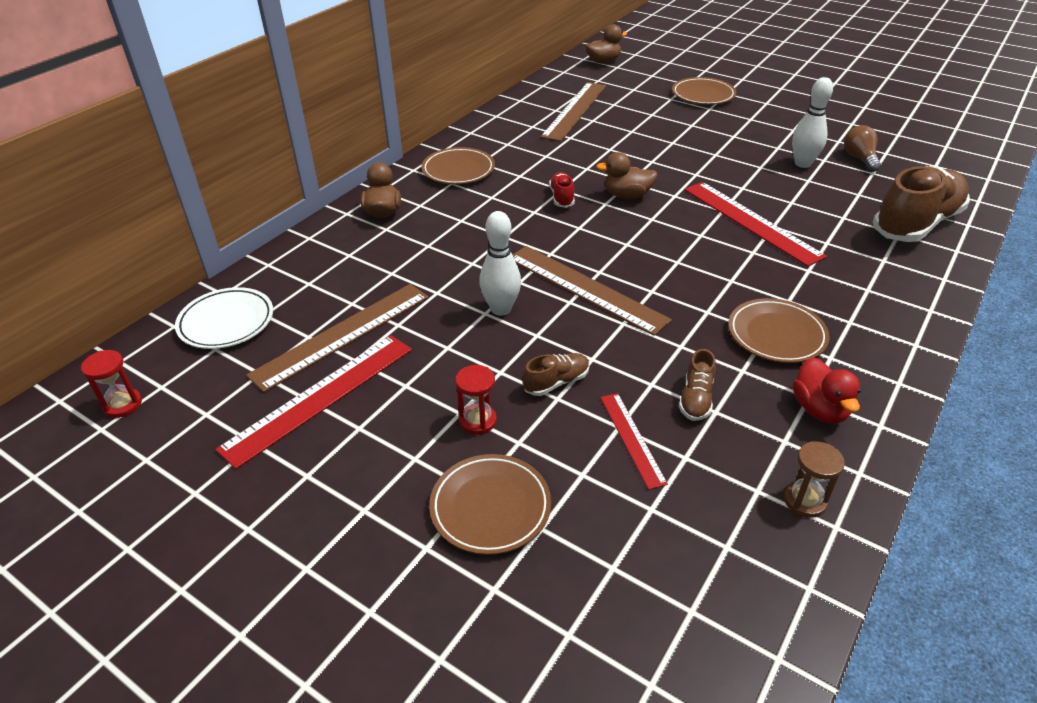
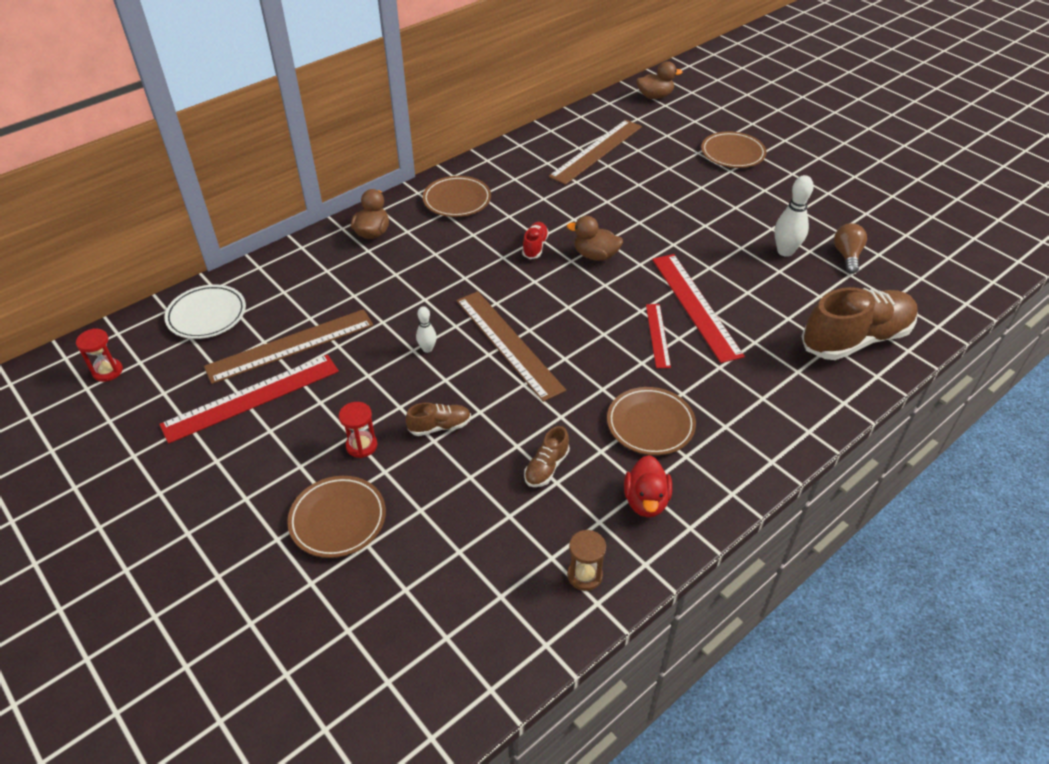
camera: 15 degrees right, 5 degrees up
(501, 309) = (427, 349): white bowling pin -> white bowling pin, size x0.57
(632, 439) = (475, 490): red ruler -> red ruler (657, 335)

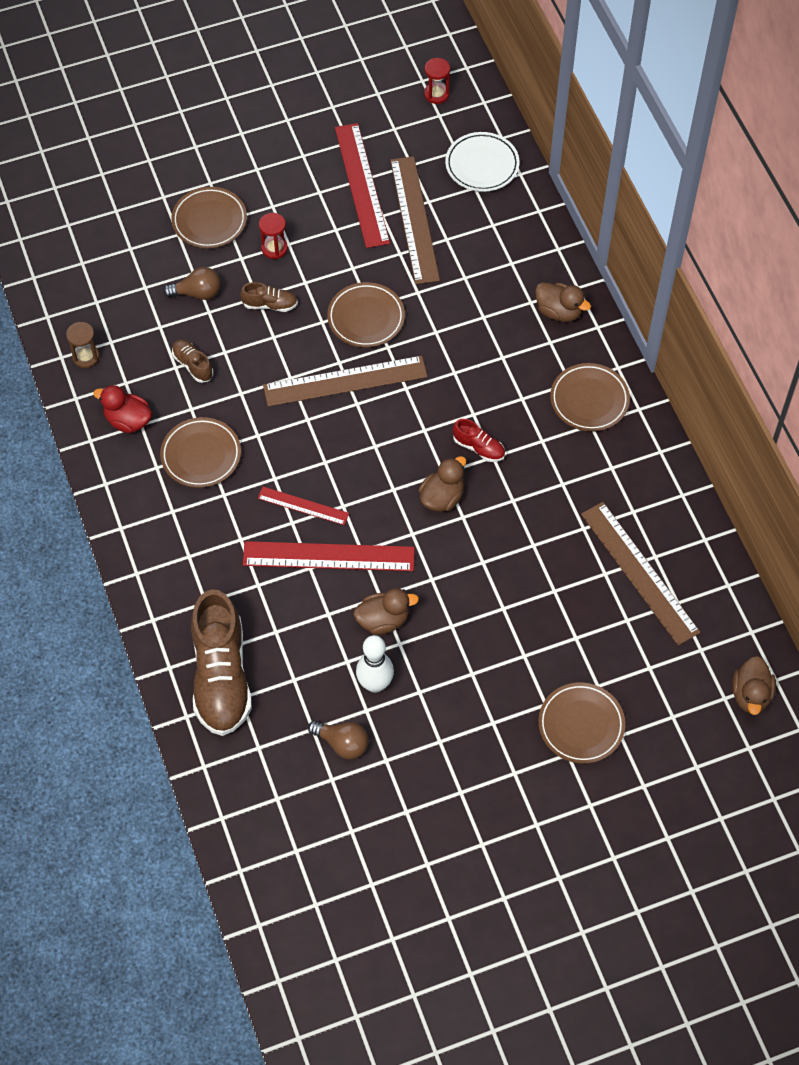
camera: 110 degrees right, 15 degrees up
(427, 349) = (366, 318): white bowling pin -> brown plate
(440, 426) = (270, 305): brown shoe -> brown shoe turned 90 degrees counterclockwise
(448, 495) = (197, 293): none -> brown light bulb
(728, 260) = (383, 620): none -> brown duck

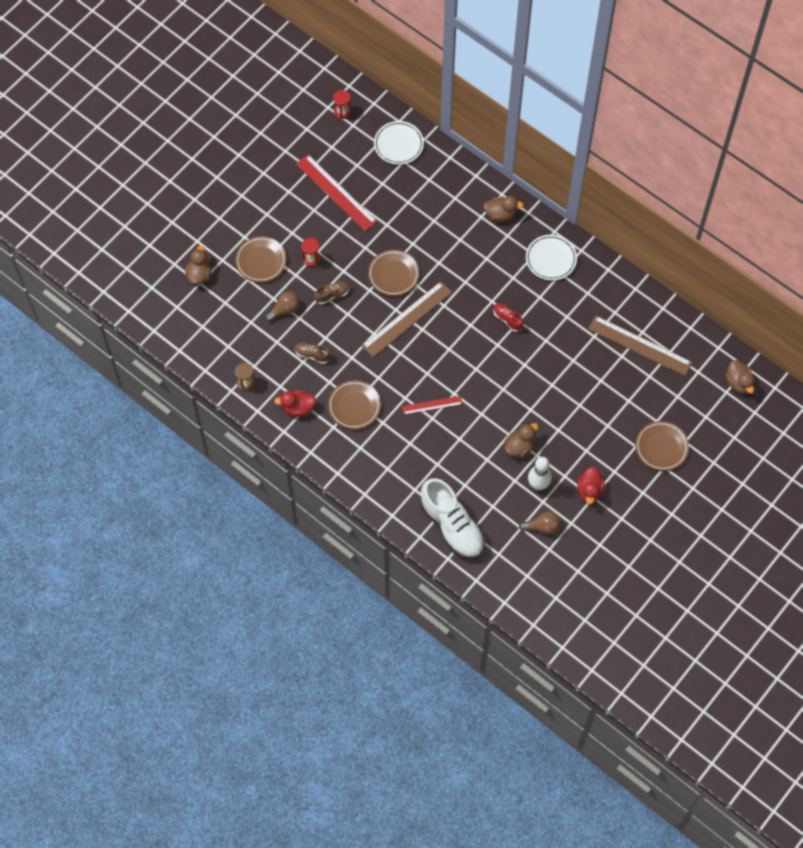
camera: 30 degrees left, 5 degrees up
(221, 676) = (452, 526): brown shoe -> white shoe
(328, 556) = (465, 426): red ruler -> none
(414, 219) = (381, 199): brown ruler -> none
(441, 730) = (589, 490): none -> red duck
(442, 497) = (506, 359): brown duck -> brown duck (199, 274)
(479, 447) = (507, 319): red shoe -> red shoe turned 135 degrees counterclockwise
(589, 400) = (551, 259): brown plate -> white plate

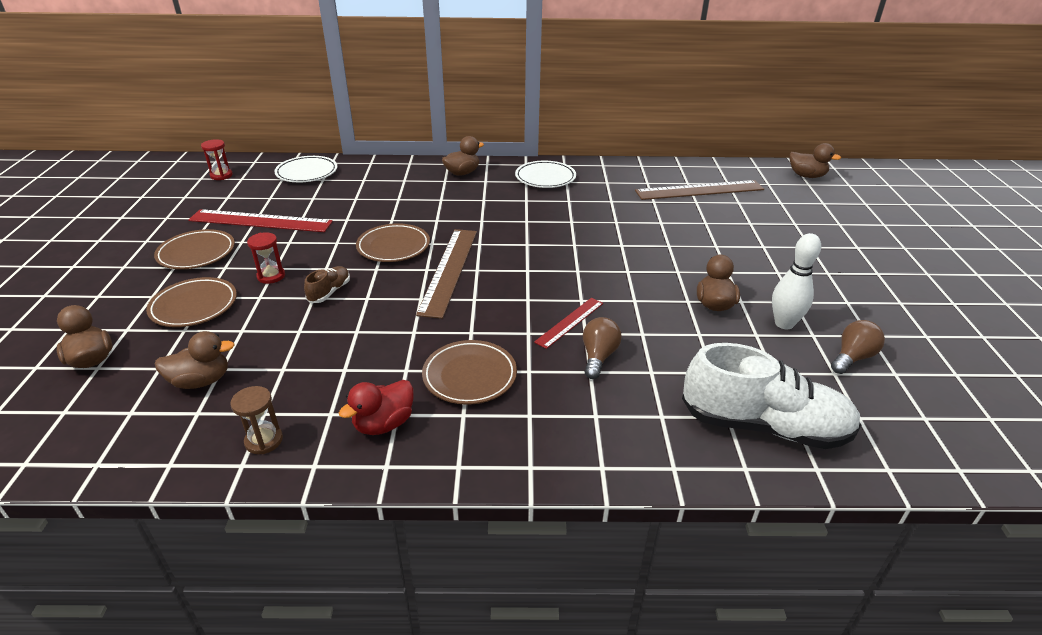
camera: 40 degrees left, 30 degrees down
(238, 325) = (201, 381): none -> brown duck
(284, 309) = (269, 333): brown light bulb -> brown light bulb (598, 356)
(312, 355) = (353, 356): brown shoe -> none
(507, 319) = (559, 225): red shoe -> none
(589, 490) = (835, 299): red duck -> none
(661, 447) = (830, 236): brown plate -> brown plate (196, 253)

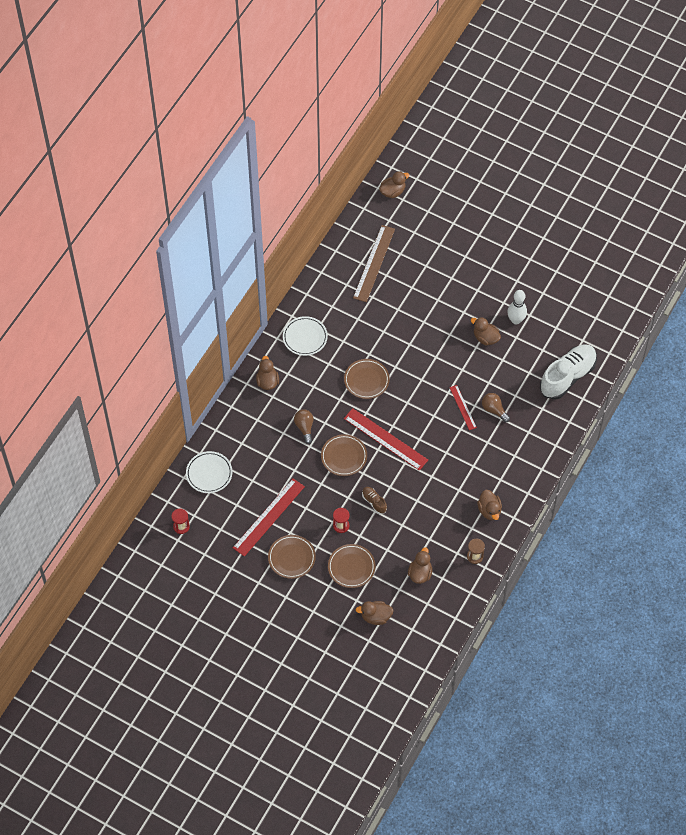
camera: 60 degrees left, 25 degrees up
(384, 424) = (489, 510): red duck -> brown duck
(449, 270) = (385, 439): brown ruler -> red ruler
(469, 376) = (477, 466): brown plate -> brown plate (366, 380)
(852, 357) = (551, 312): brown light bulb -> brown light bulb (304, 427)

